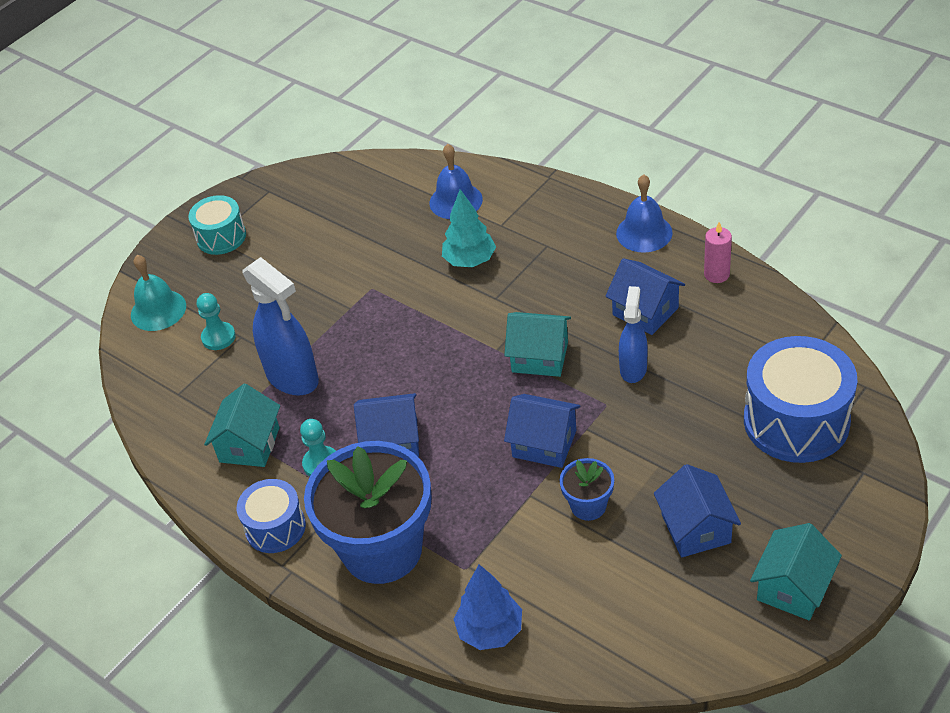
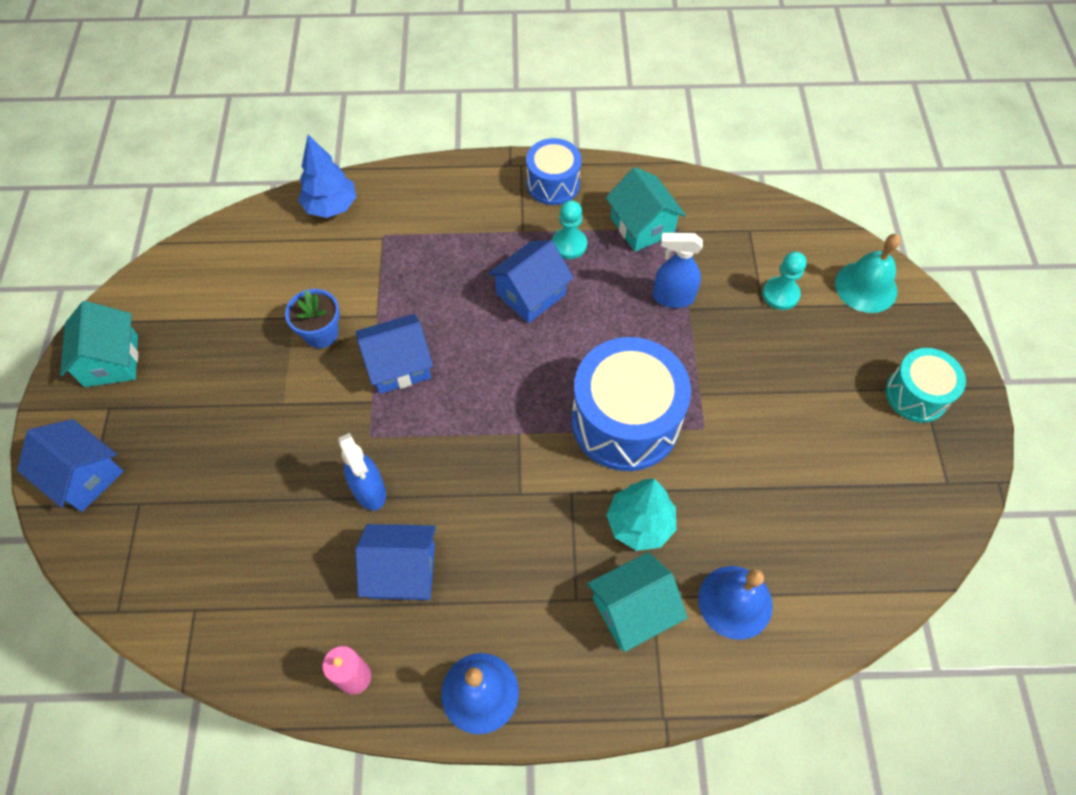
camera: 135 degrees right, 15 degrees up
(293, 378) = (672, 297): blue spray bottle -> blue spray bottle, size x0.61
(382, 549) = (458, 213): blue flower pot -> none
(540, 357) = (470, 449): turquoise house -> turquoise house (632, 610)
(696, 528) = (217, 365): blue house -> blue house (84, 476)
(796, 421) = (174, 524): blue drum -> blue drum (625, 421)

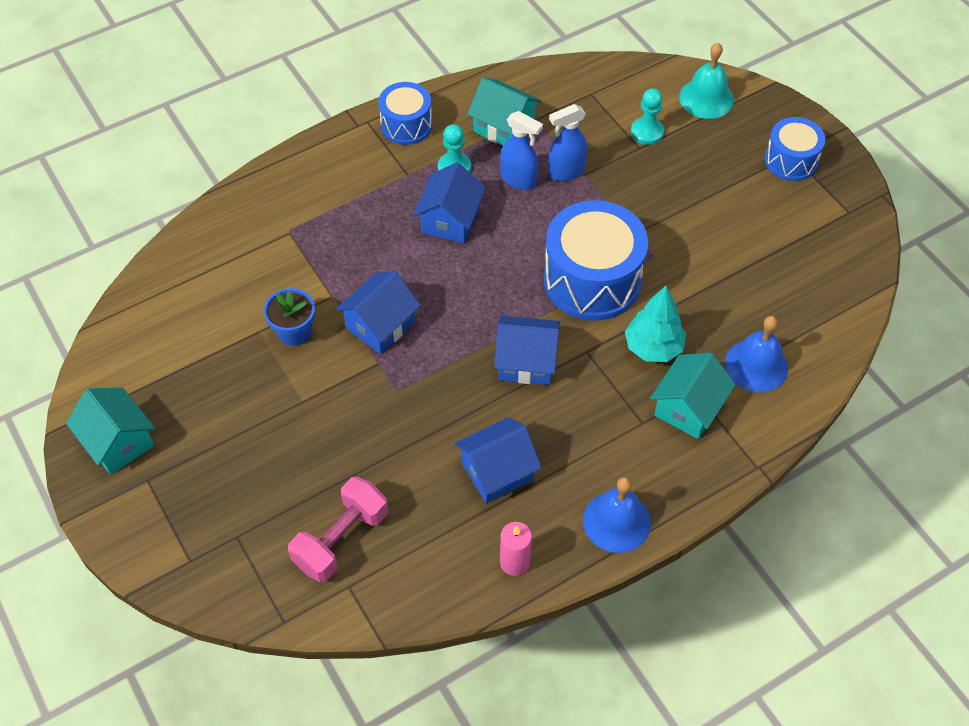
camera: 30 degrees left, 5 degrees down
(84, 476) = (169, 541): blue house -> blue house (526, 362)
(220, 559) = (341, 539): none -> pink dumbbell
(331, 206) = (223, 227): blue tree -> none
(369, 491) = (427, 429): blue spray bottle -> blue spray bottle (518, 180)
(916, 395) = (790, 161): turquoise drum -> blue drum

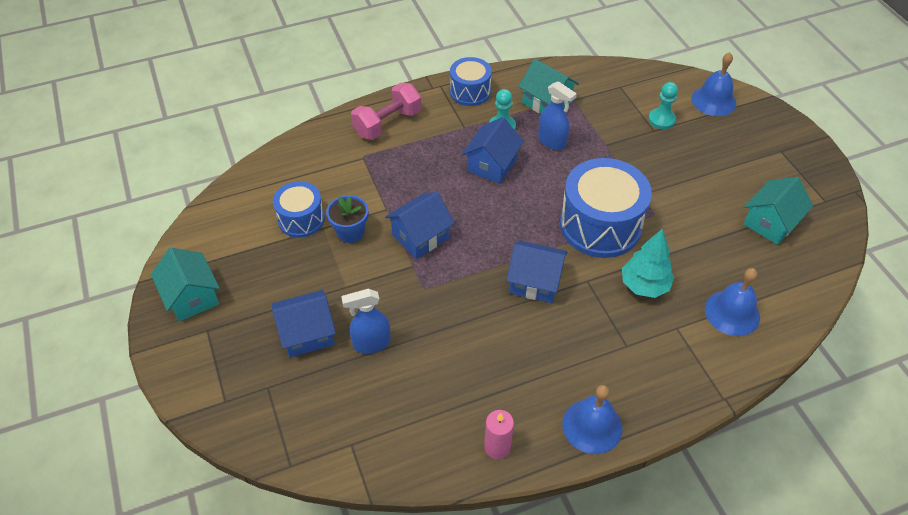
camera: 10 degrees right, 5 degrees down
(341, 539) = (353, 403): pink dumbbell -> pink dumbbell (387, 123)
(497, 471) = (495, 367): blue house -> blue house (307, 334)
(566, 172) = (591, 141): blue spray bottle -> blue spray bottle (371, 343)
(688, 408) = (668, 339): turquoise house -> turquoise house (770, 223)
(706, 98) = (713, 101): turquoise bell -> blue bell
(790, 161) = (779, 155): blue drum -> blue drum (301, 219)

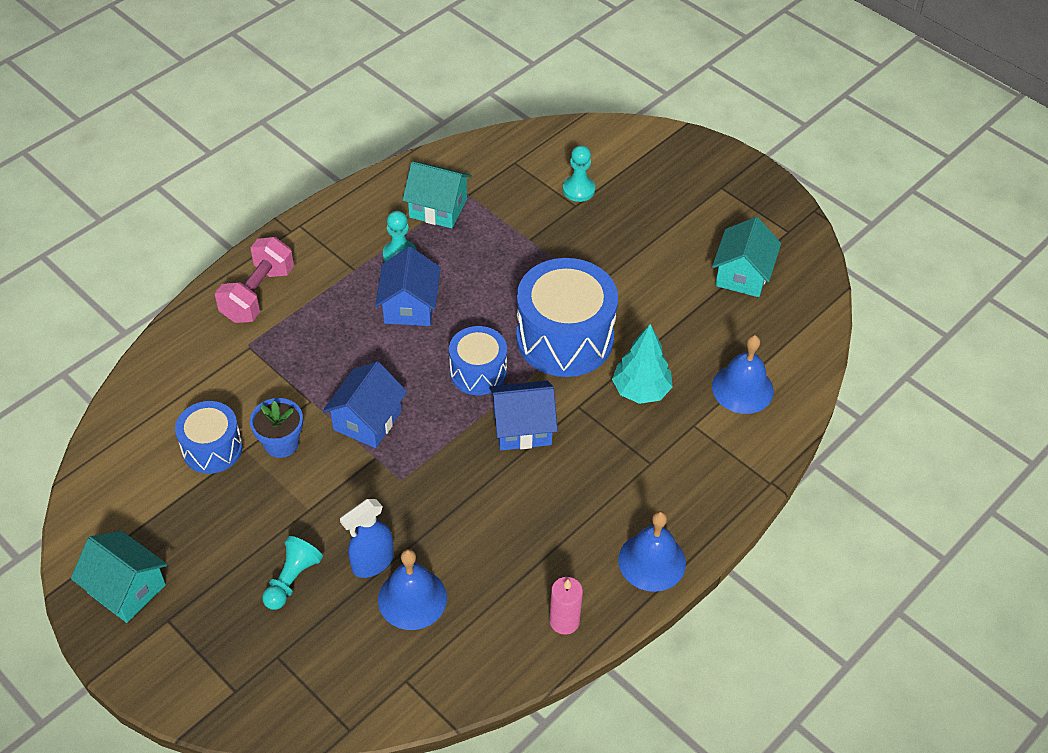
camera: 25 degrees left, 0 degrees up
(307, 334) = (292, 579): blue house -> turquoise pawn
(470, 92) = (340, 222): blue drum -> blue drum (478, 372)
(552, 142) = (466, 255): blue spray bottle -> none
(713, 101) = (626, 148): blue bell -> blue bell (412, 598)

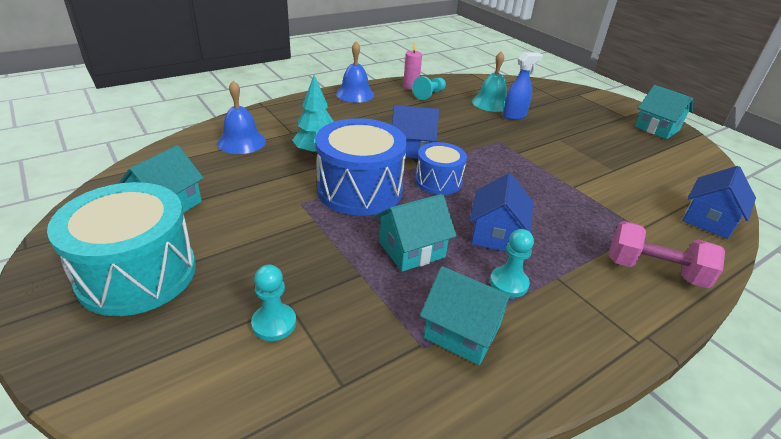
camera: 170 degrees left, 15 degrees down
(212, 448) = (638, 174): blue drum -> none
(258, 294) = (654, 270): pink dumbbell -> pink dumbbell turned 75 degrees clockwise
(281, 443) = (587, 168): blue flower pot -> none
(292, 579) = (560, 117): turquoise pawn -> turquoise pawn (429, 95)
(367, 420) = (526, 170): blue house -> blue house (709, 220)
(412, 598) = (491, 103): blue bell -> turquoise bell
(490, 272) = (411, 250): none -> turquoise house
(706, 206) = (137, 274): none -> turquoise drum

